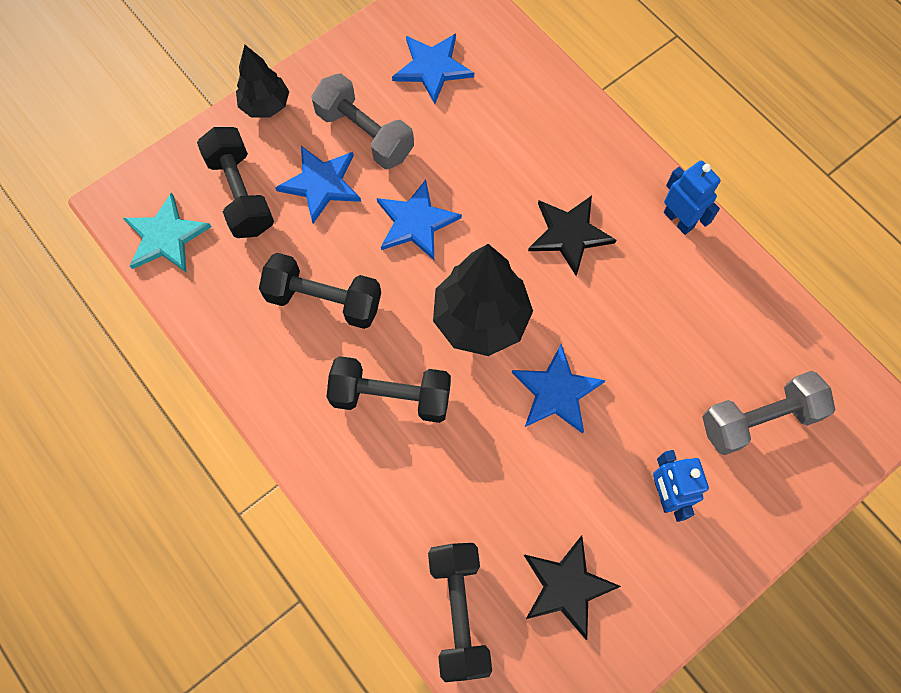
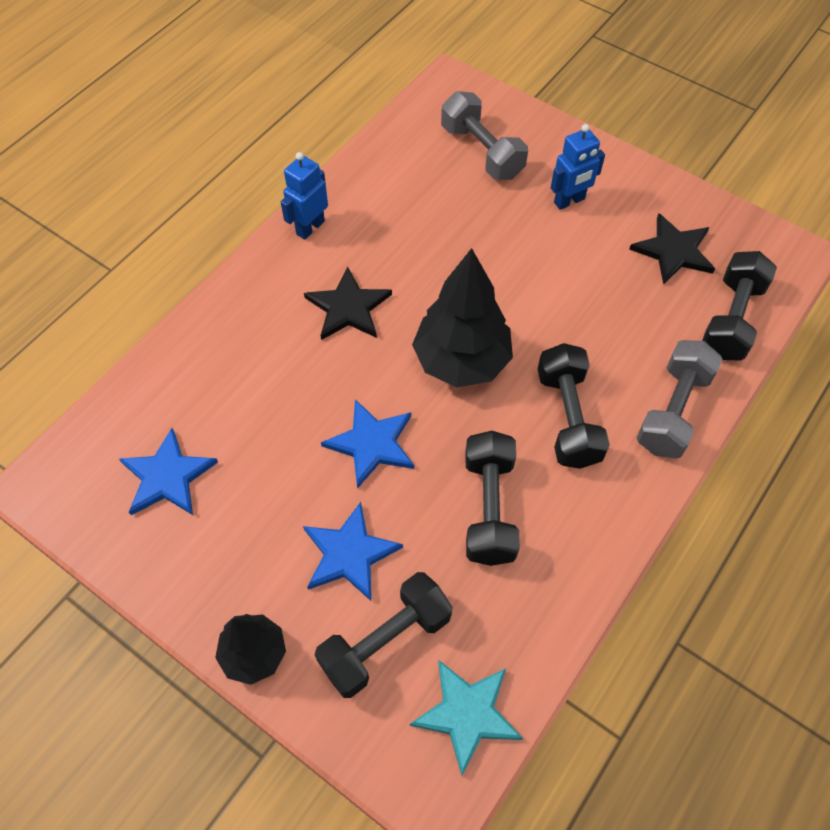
camera: 105 degrees left, 10 degrees down
(365, 134) = (272, 525): grey dumbbell -> grey dumbbell (673, 411)
(459, 612) = (731, 319): black dumbbell -> black dumbbell turned 45 degrees counterclockwise
(556, 392) = (511, 288): blue star -> none

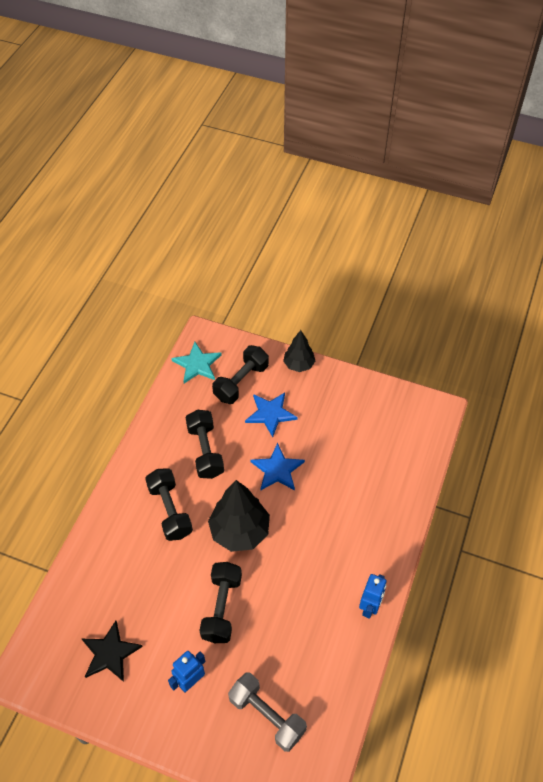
camera: 165 degrees right, 5 degrees down
(167, 476) = (378, 428): blue star -> none
(348, 307) = (320, 551): black star -> none
(673, 411) = (108, 530): grey dumbbell -> none
(731, 319) = (70, 604): black dumbbell -> black dumbbell (222, 608)

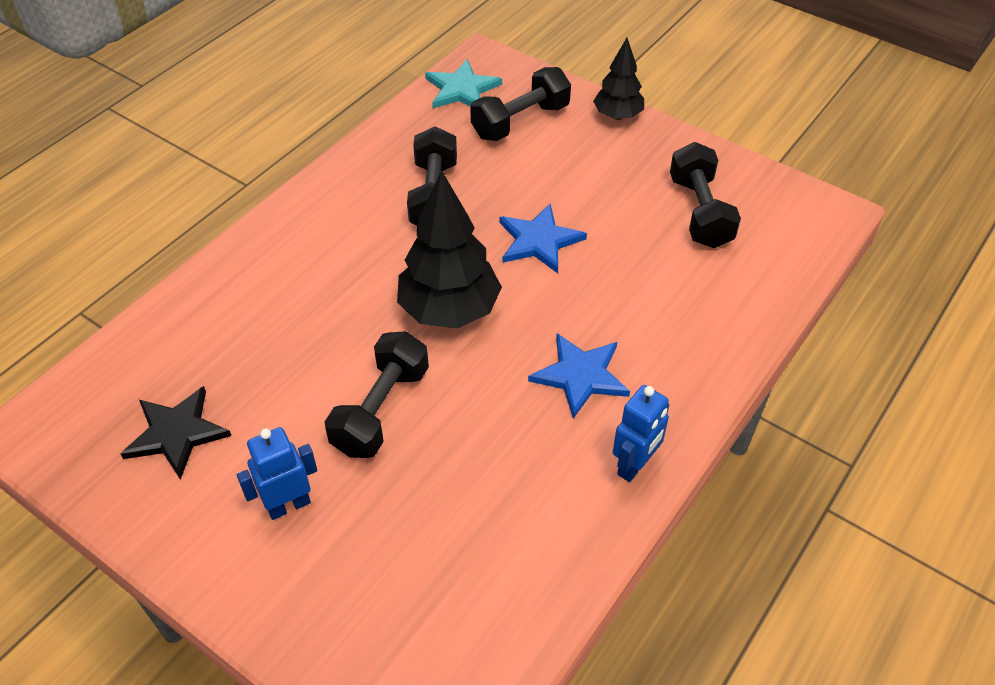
camera: 15 degrees right, 5 degrees down
(170, 511) = (350, 261): black dumbbell -> black dumbbell (700, 212)
(267, 715) = (399, 590): grey dumbbell -> none
(270, 414) = (552, 168): blue star -> blue star (580, 376)

